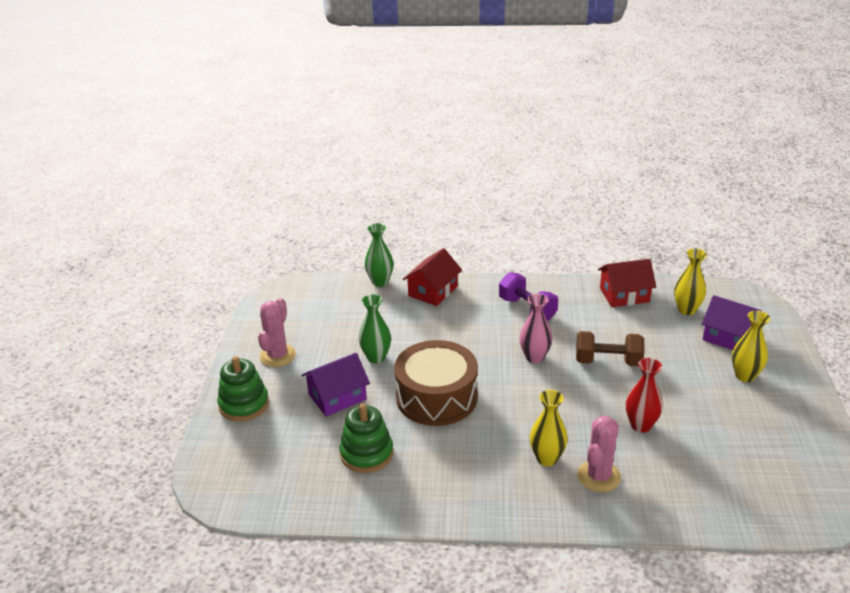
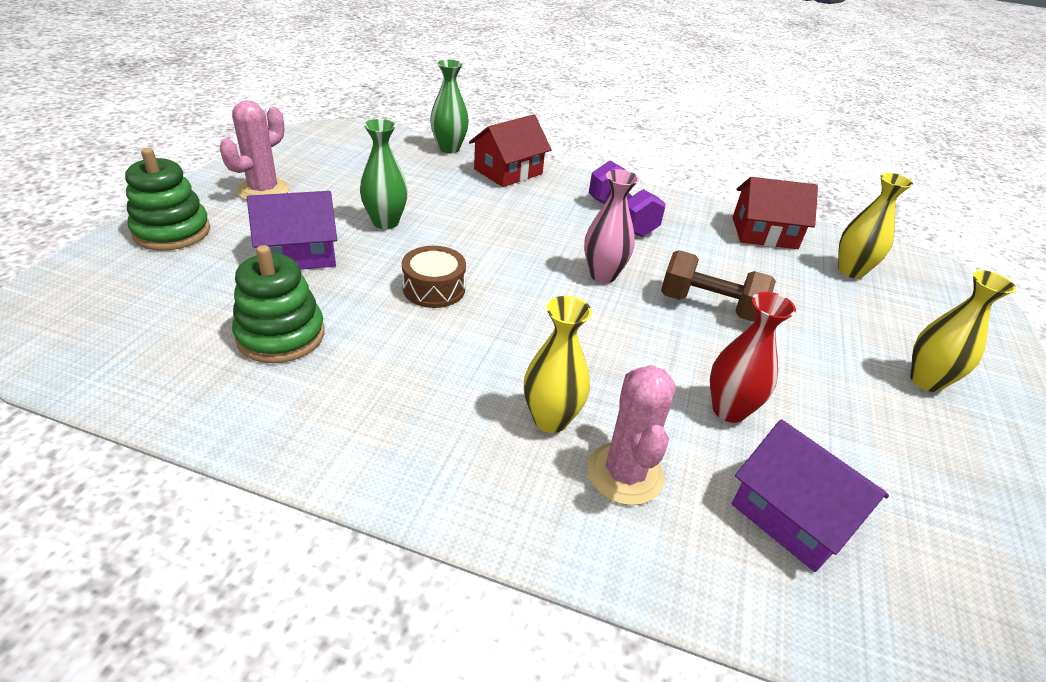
camera: 10 degrees right, 5 degrees up
(436, 397) = (434, 288): brown drum -> brown drum, size x0.50
(598, 476) = (625, 474): pink cactus -> pink cactus turned 45 degrees counterclockwise
(729, 337) = (910, 321): purple house -> purple house (793, 515)

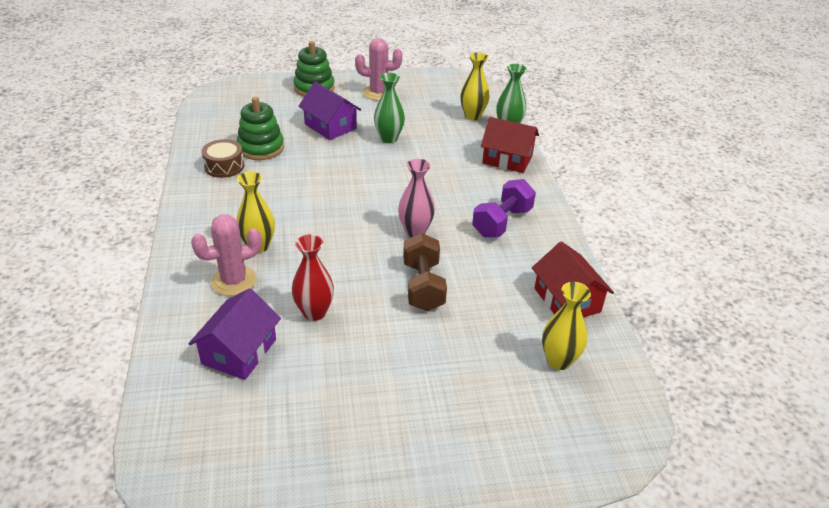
camera: 65 degrees right, 0 degrees up
(434, 288) = (339, 176): brown drum -> brown drum (224, 166)
(926, 381) = (426, 415): yellow vase -> yellow vase (472, 116)

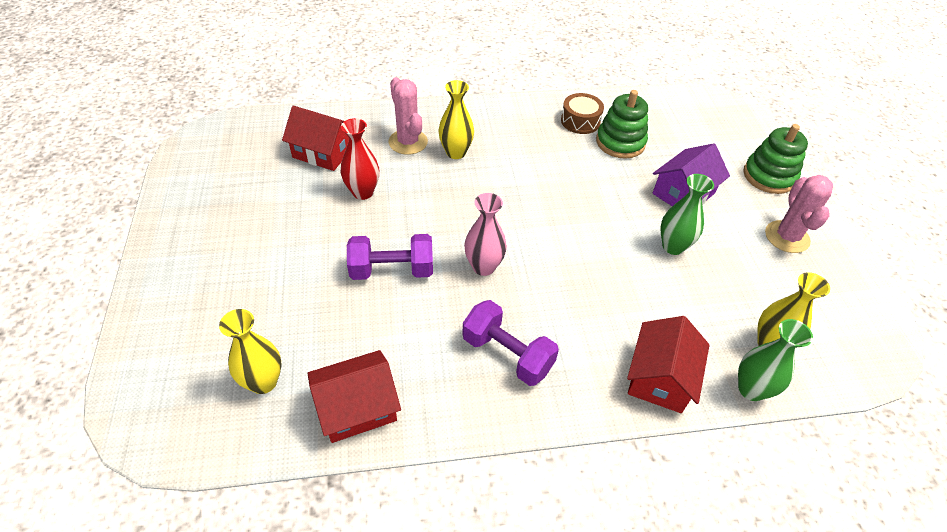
camera: 90 degrees right, 10 degrees up
(239, 351) = (323, 152): purple house -> red house
(423, 286) = (392, 270): brown dumbbell -> purple dumbbell

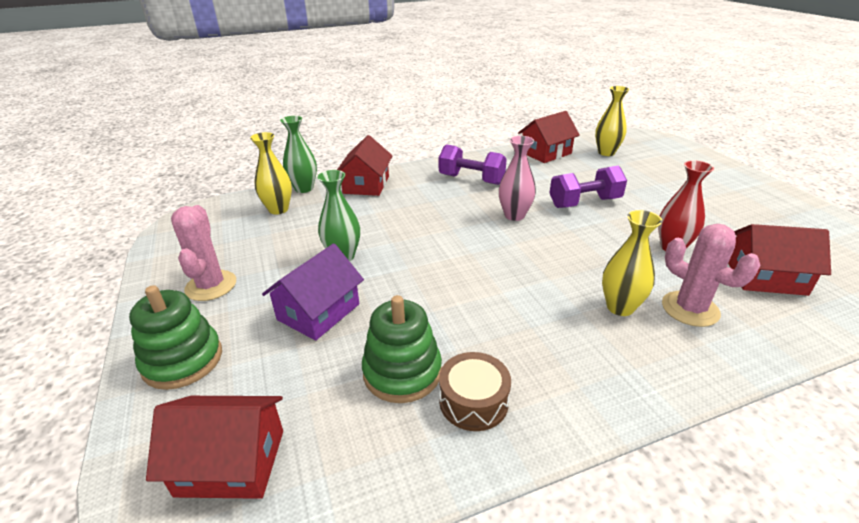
camera: 170 degrees right, 15 degrees down
(709, 120) = (231, 462): none -> red house

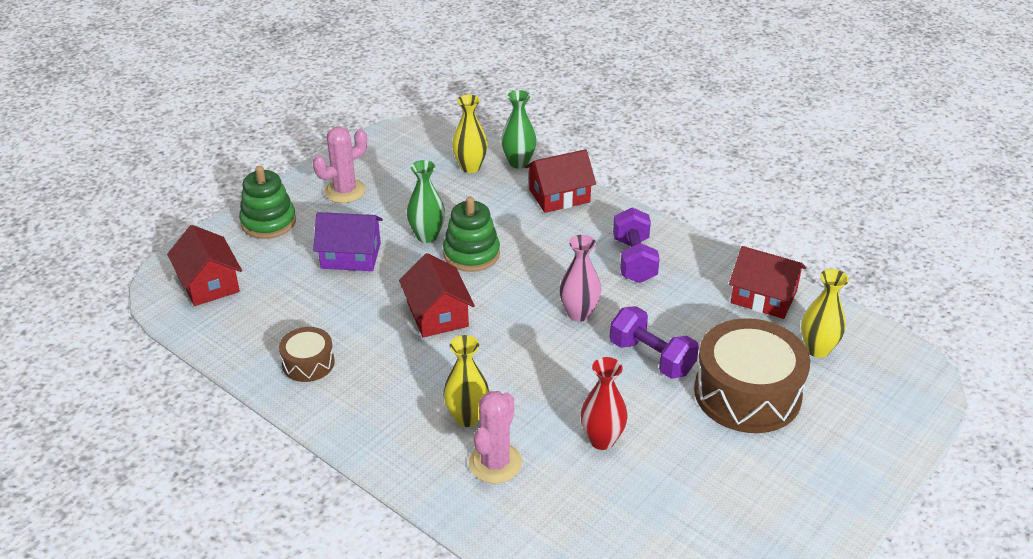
camera: 60 degrees right, 5 degrees up
(402, 372) = (315, 321): green stacking toy -> green stacking toy (471, 254)
(639, 182) = (747, 393): none -> brown drum
(765, 277) = (592, 515): red house -> red house (437, 314)

